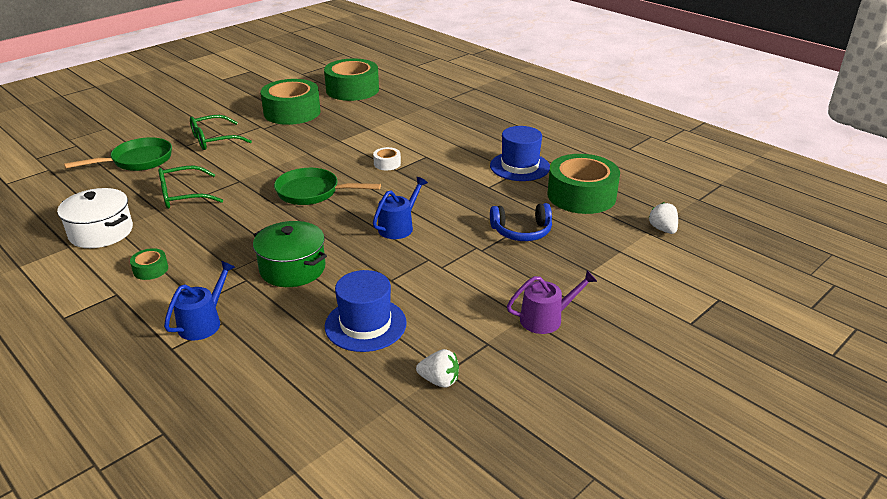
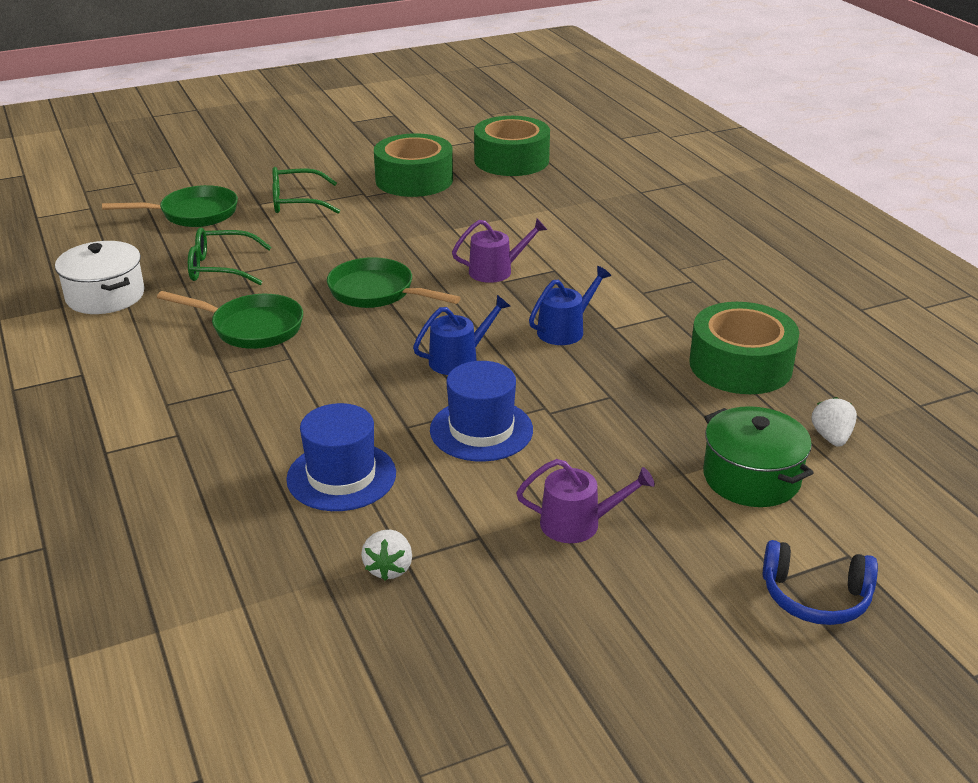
camera: 20 degrees right, 0 degrees up
(150, 269) = (134, 353): green tape -> none
(203, 323) = (156, 430): blue watering can -> blue watering can (565, 330)
(233, 234) = (251, 328): none -> green pan
(292, 269) = (295, 386): green pot -> green pot (751, 478)
(387, 163) = (496, 271): white tape -> purple watering can
(439, 380) = (389, 568): white strawberry -> white strawberry turned 60 degrees clockwise
(519, 166) = (677, 307): blue hat -> blue hat (481, 430)
(522, 231) = (621, 398): blue headphones -> blue headphones (815, 597)

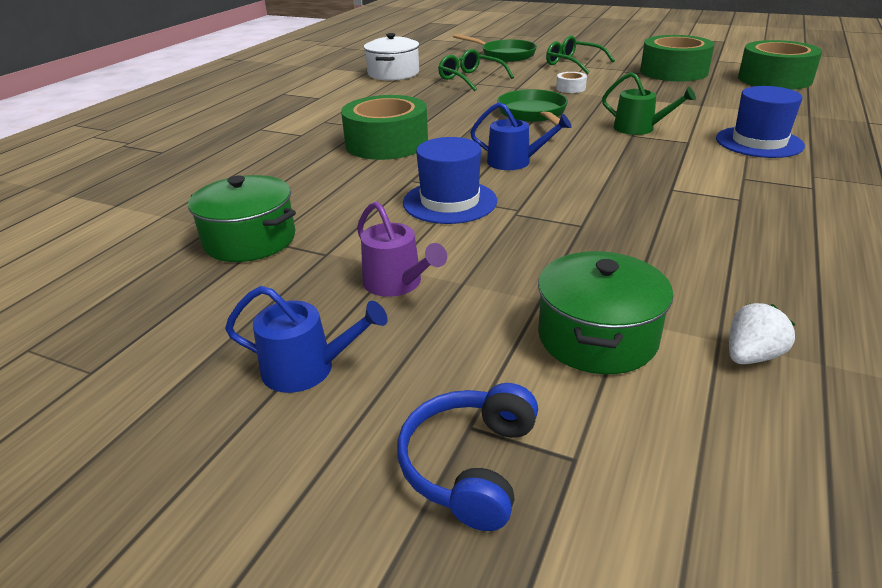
camera: 50 degrees right, 0 degrees up
(251, 328) = (430, 106): green pan -> none
(341, 476) = (327, 186): blue hat -> blue hat (759, 142)
(354, 241) = (570, 88): none -> white tape
(389, 568) = (250, 240): white strawberry -> green pot
(496, 271) = (639, 128): purple watering can -> green watering can
(565, 330) = (626, 175): blue watering can -> blue watering can (306, 369)
(740, 365) = (750, 258): green tape -> green tape (387, 143)
(815, 597) = (470, 465): blue headphones -> blue headphones turned 45 degrees clockwise

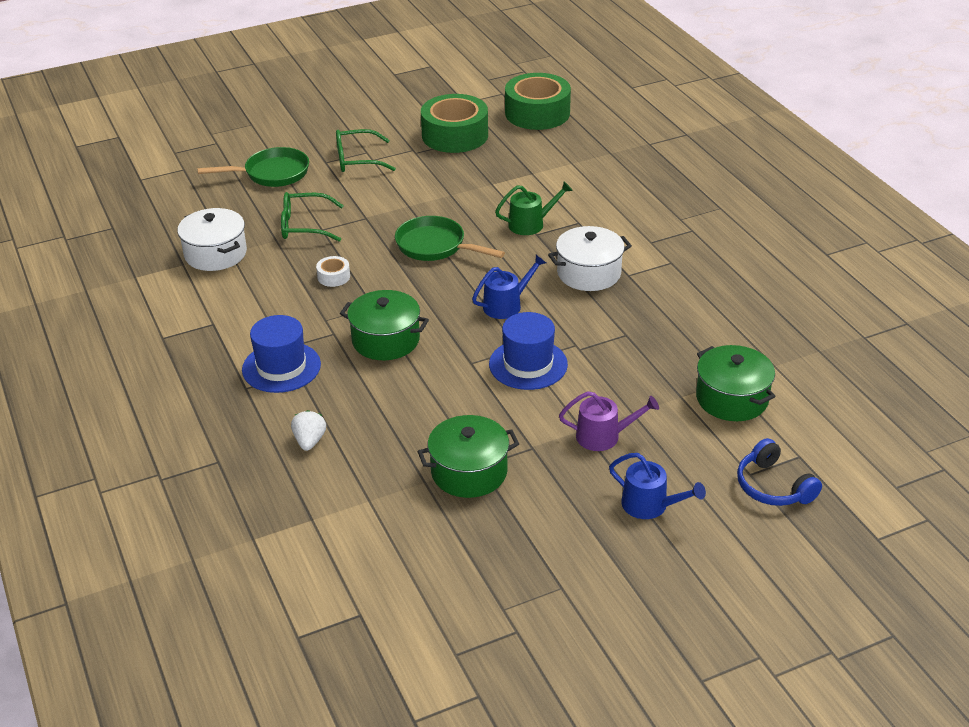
camera: 50 degrees left, 5 degrees up
(306, 369) = (650, 505): blue watering can -> blue watering can turned 75 degrees clockwise
(387, 143) = (386, 340): green tape -> green pot
(570, 88) = (411, 198): white tape -> white tape (333, 277)
(632, 173) = (589, 273): none -> white pot
(751, 356) = (794, 365): white strawberry -> white strawberry (309, 441)
(759, 142) = (617, 200): blue hat -> blue hat (281, 367)

